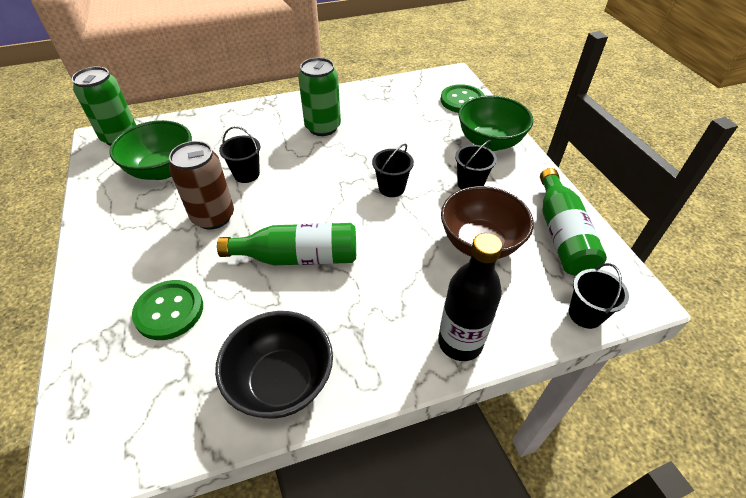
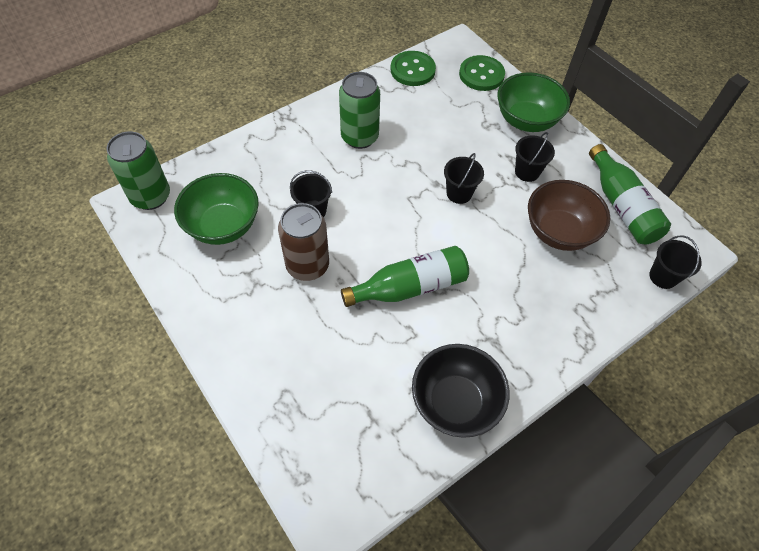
camera: 20 degrees left, 10 degrees up
(169, 311) = (323, 369): green button -> green button (412, 70)
(460, 342) = (578, 328): black bottle -> none

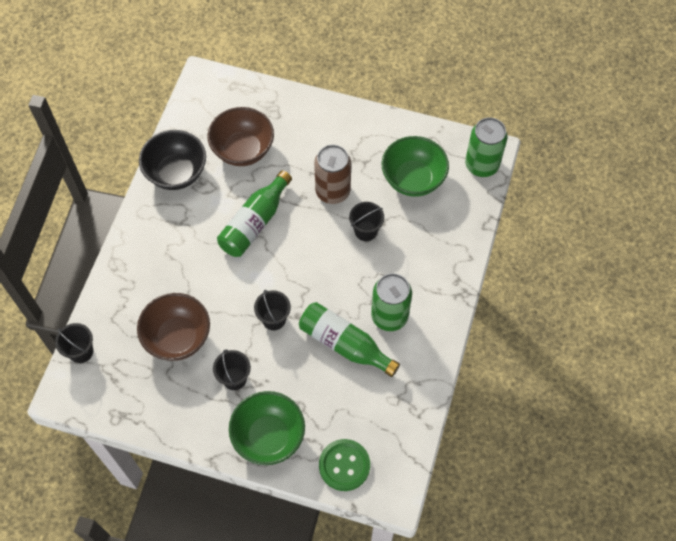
camera: 145 degrees right, 5 degrees up
(359, 377) = (243, 150): none -> brown bowl
(412, 70) = (408, 423): green button -> none
(622, 206) = (140, 398): green bottle -> green bottle (344, 344)

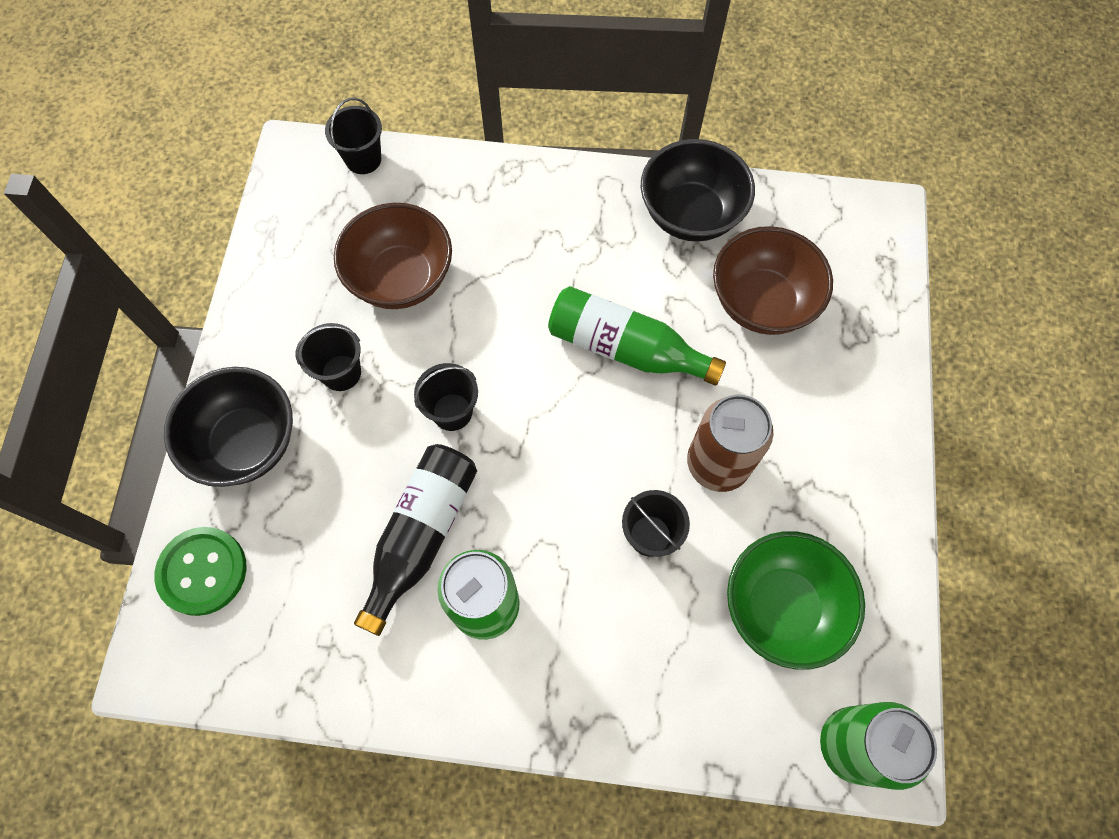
camera: 80 degrees right, 5 degrees up
(268, 436) = (247, 443): green bowl -> black bowl
(344, 344) = (421, 535): green bottle -> black bottle

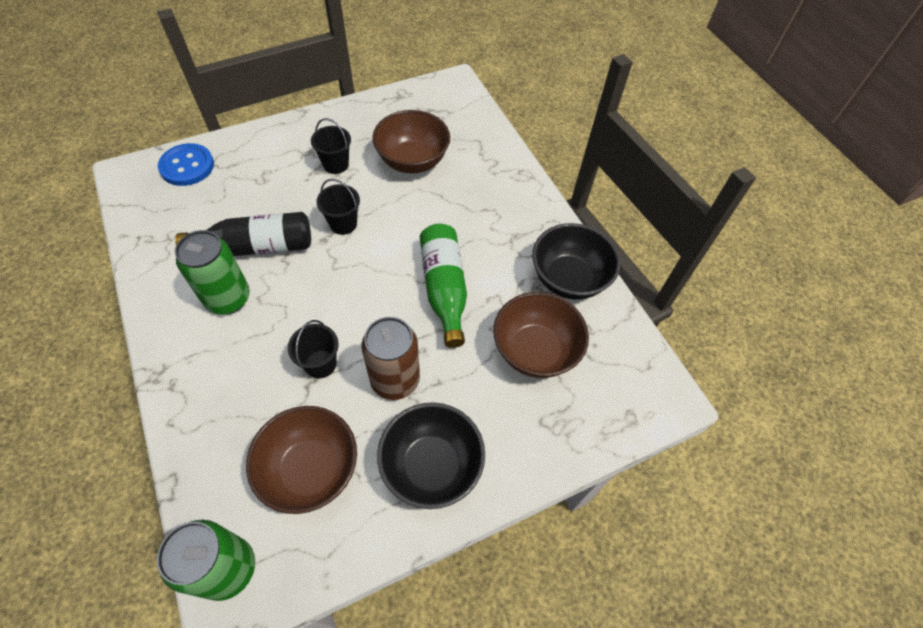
camera: 55 degrees right, 10 degrees down
(202, 571) = (187, 166): green button -> blue button
(247, 443) = (270, 147): black bowl -> black bowl (431, 466)
(363, 159) = (475, 110): black bucket -> none
(781, 607) = (310, 470): green bowl -> brown bowl

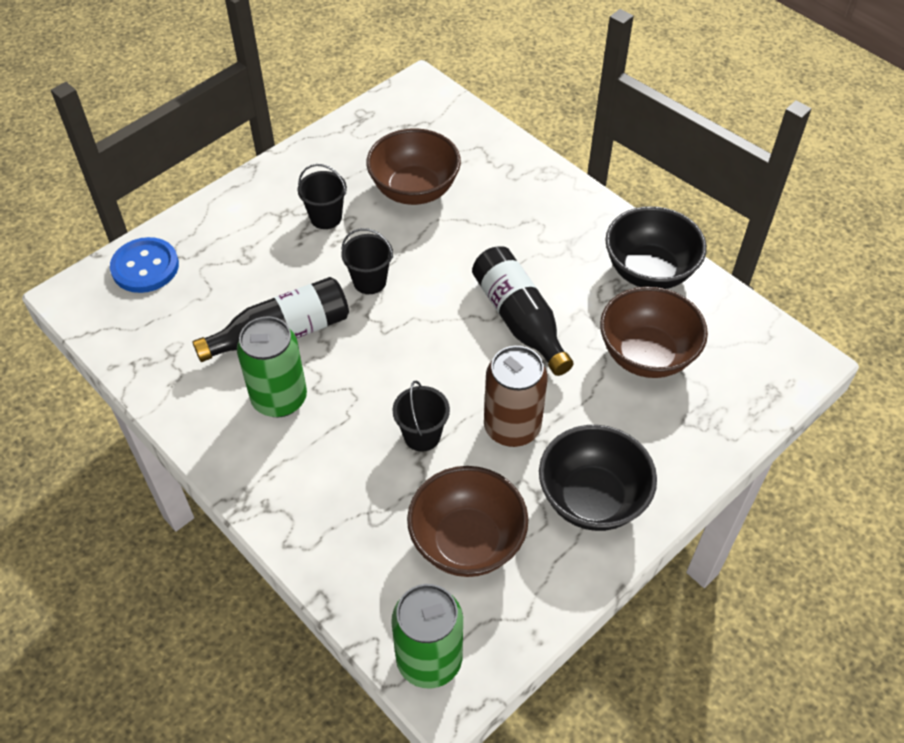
camera: 15 degrees left, 5 degrees down
(444, 289) = (519, 319): green bottle -> black bottle

